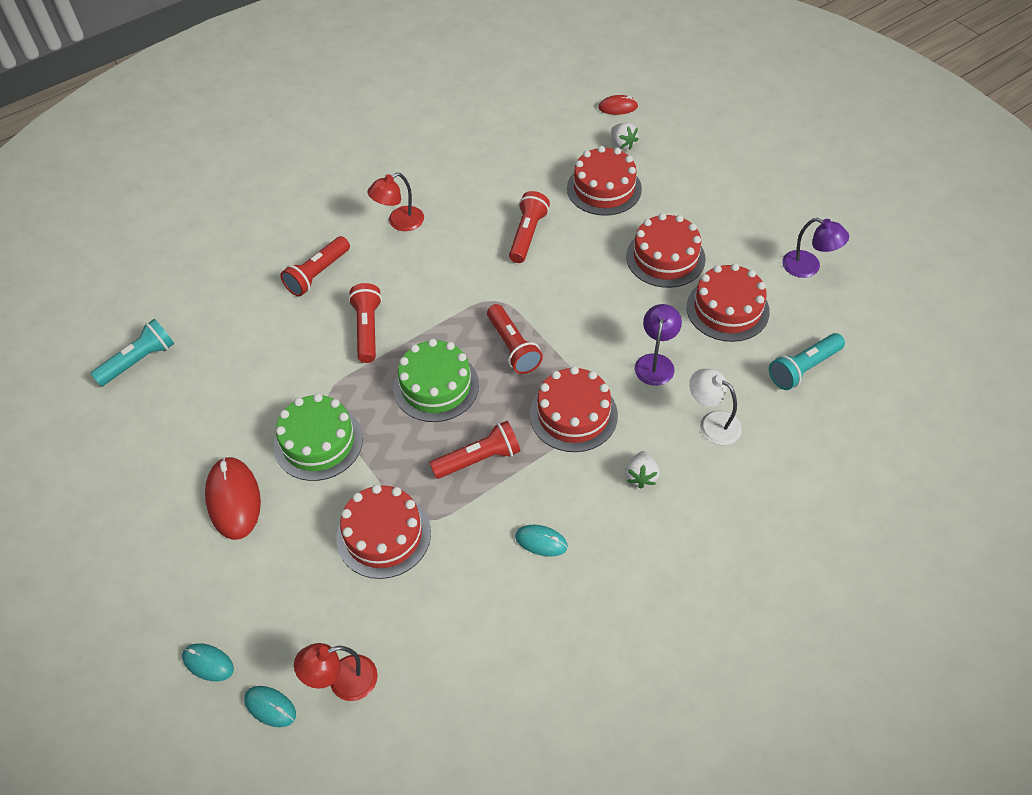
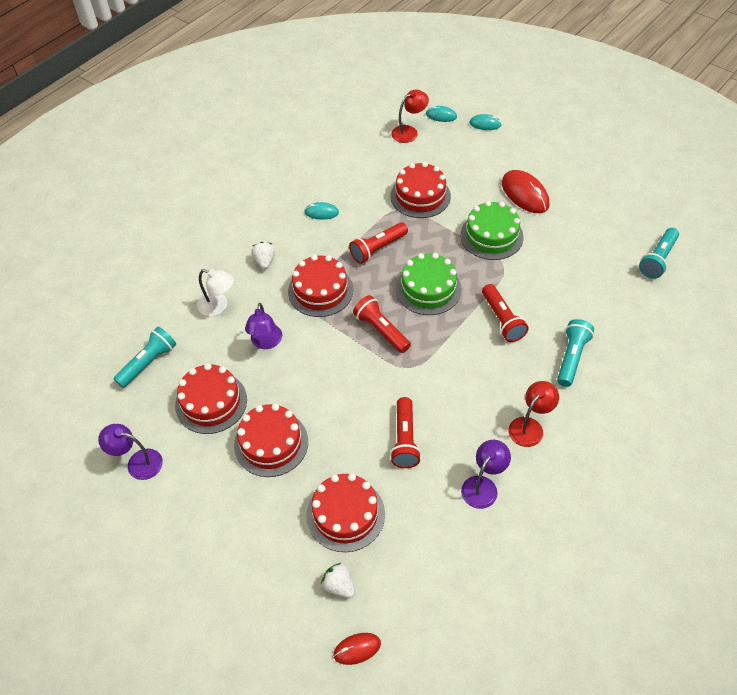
camera: 165 degrees right, 0 degrees up
(317, 274) = (571, 358): red flashlight -> turquoise flashlight
(469, 186) = (483, 486): none -> purple lamp

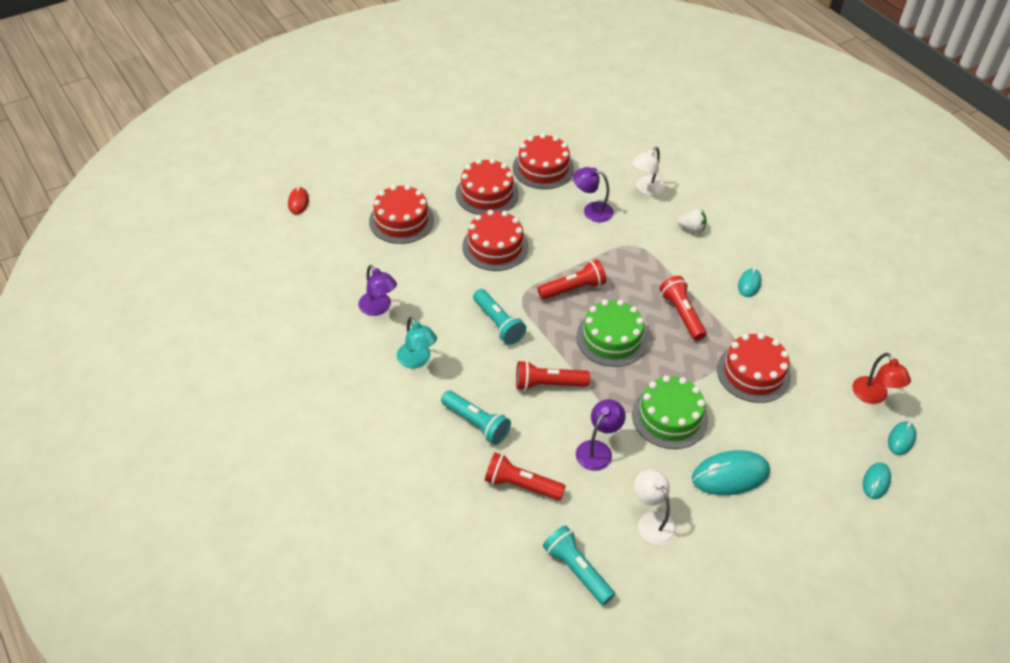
camera: 105 degrees right, 5 degrees down
(138, 462) = (506, 123): purple lamp -> purple lamp (598, 449)
(148, 363) = (599, 140): turquoise flashlight -> turquoise flashlight (498, 323)
(320, 290) = (639, 259): red cake -> red cake (495, 246)
(339, 585) = (348, 204): white strawberry -> none
(405, 439) = (449, 272): red flashlight -> red flashlight (521, 485)
(525, 194) = (730, 475): red mouse -> turquoise mouse
(530, 426) = (417, 360): red lamp -> turquoise lamp
(590, 228) = (652, 521): none -> white lamp

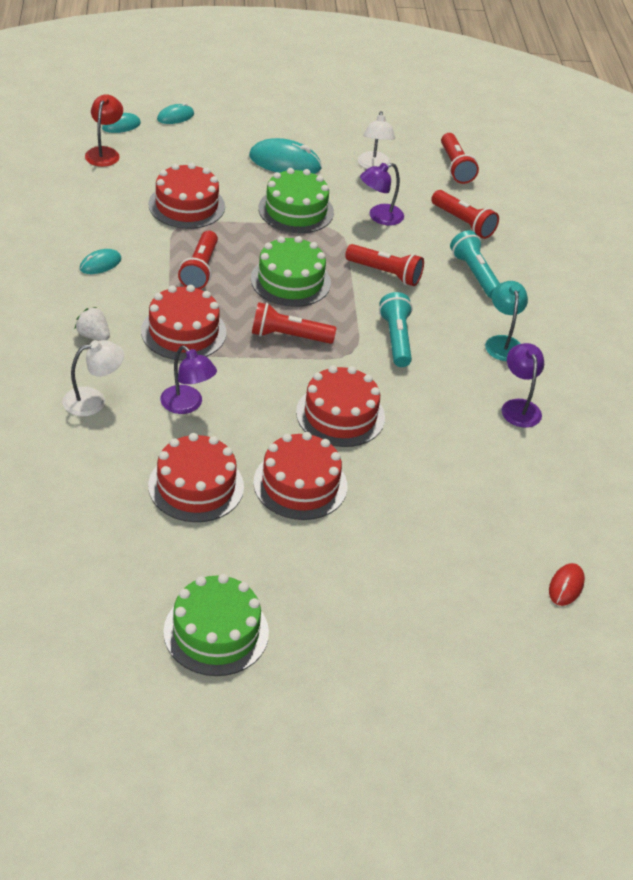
camera: 155 degrees left, 5 degrees down
(401, 220) = (436, 497): red cake -> red cake (183, 332)
(473, 110) = (216, 632): none -> green cake
(577, 570) = (455, 167): turquoise flashlight -> red flashlight

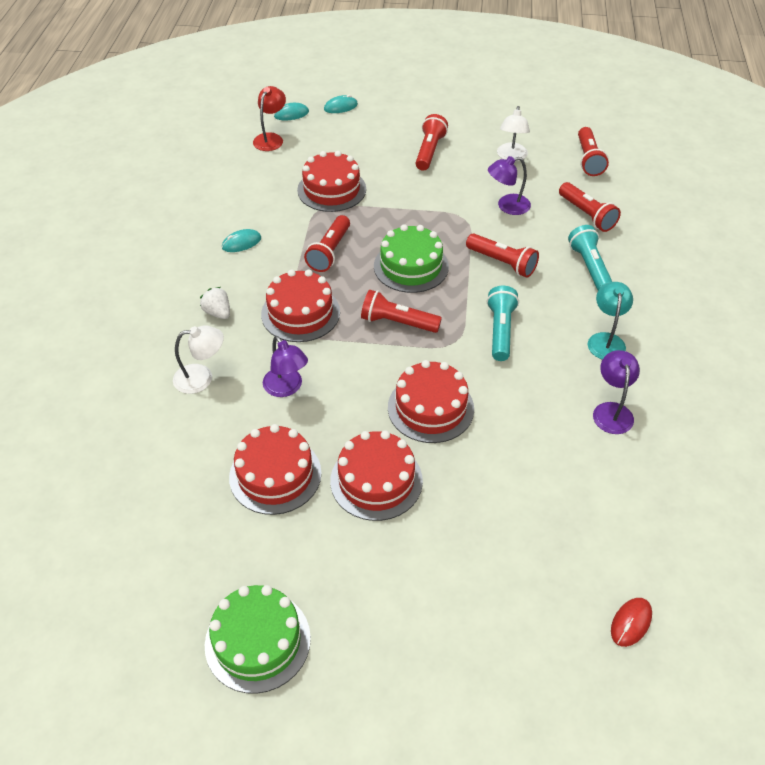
camera: 15 degrees right, 5 degrees up
(285, 162) = (429, 151): turquoise mouse -> red flashlight
(296, 210) = (430, 197): green cake -> none

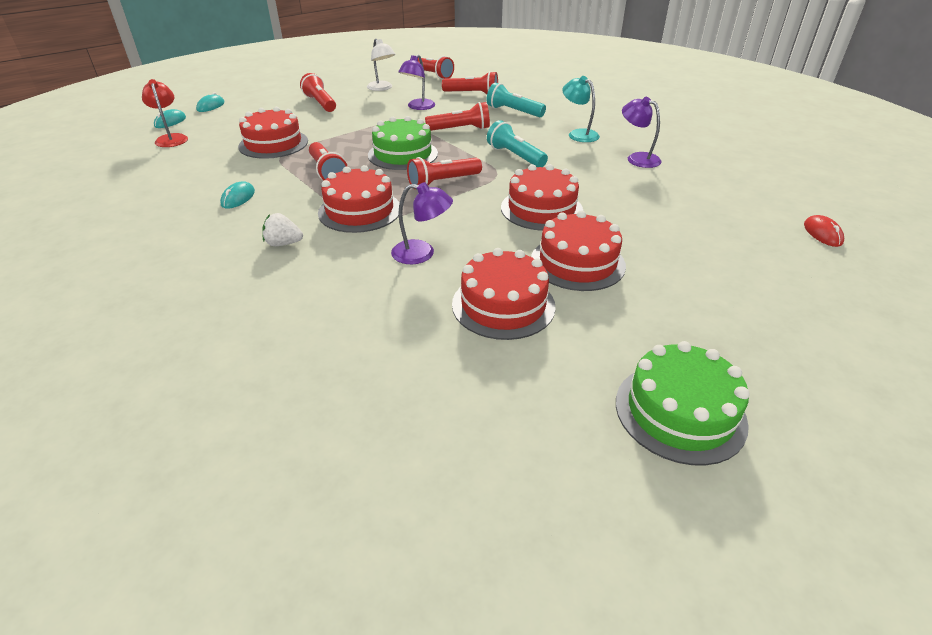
camera: 45 degrees left, 10 degrees down
(201, 378) = (335, 287): white lamp -> none

